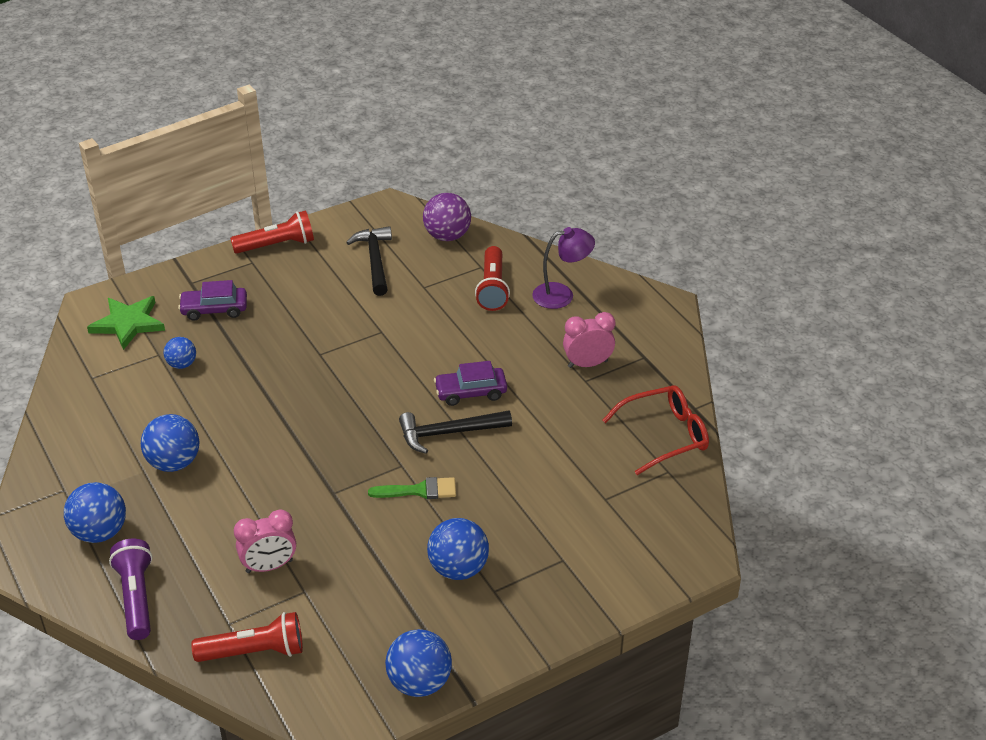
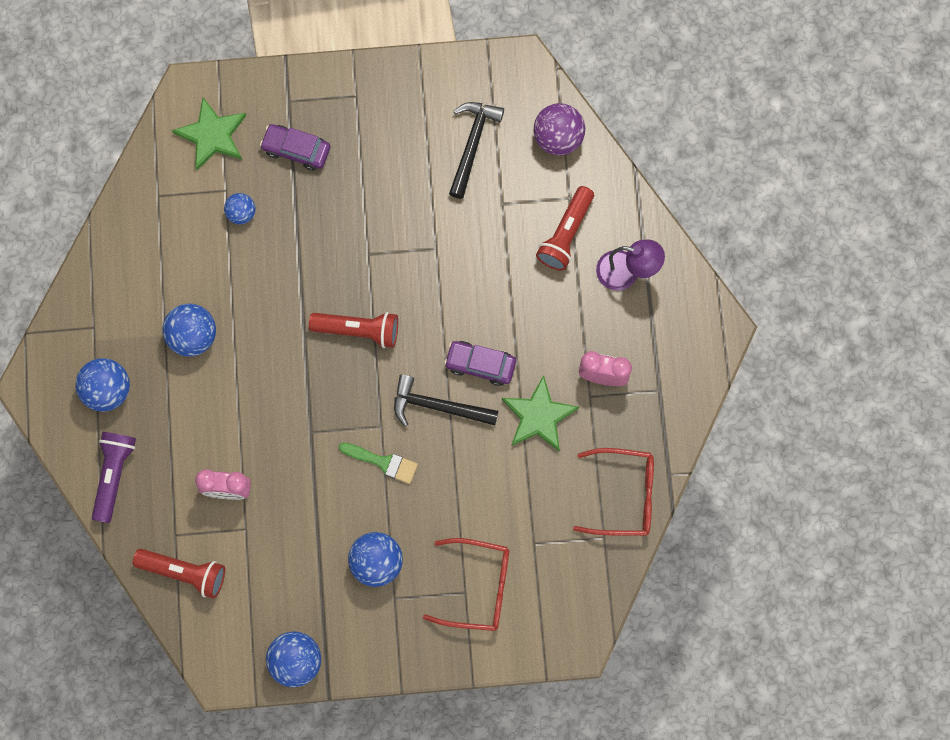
camera: 25 degrees right, 35 degrees up
(277, 245) = (388, 80): red flashlight -> red flashlight (358, 330)
(548, 408) = (538, 416): none -> green star
(573, 551) = (478, 587): none -> red glasses

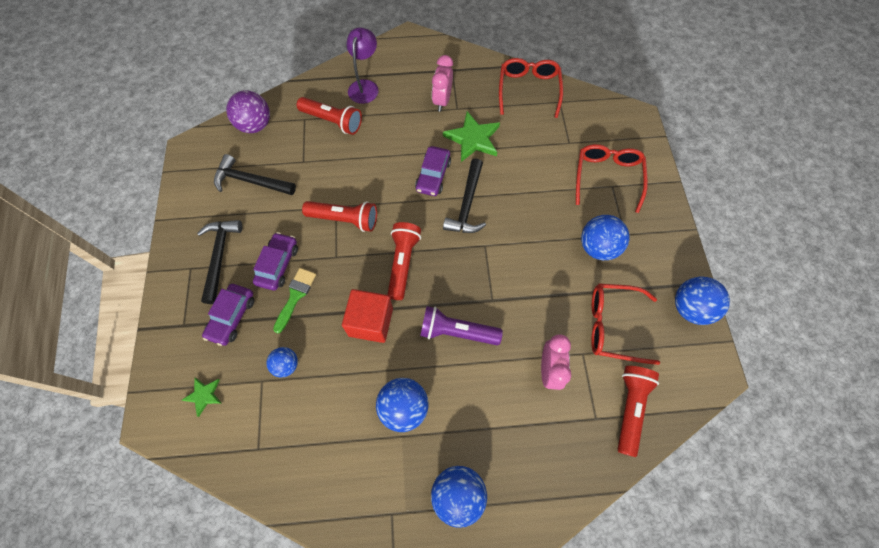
camera: 90 degrees left, 10 degrees down
(114, 475) = (544, 484): purple flashlight -> purple flashlight (457, 332)
(212, 135) = (204, 395): green star -> green star, size x0.54
(276, 567) = (613, 326): none -> red glasses
(287, 298) = (371, 322): none -> red cube
(358, 190) = (278, 265): none -> purple car
(370, 125) = (219, 256): none -> black hammer
(383, 462) = (515, 243): green brush -> green brush (295, 296)
(417, 260) = (344, 219): none -> red flashlight

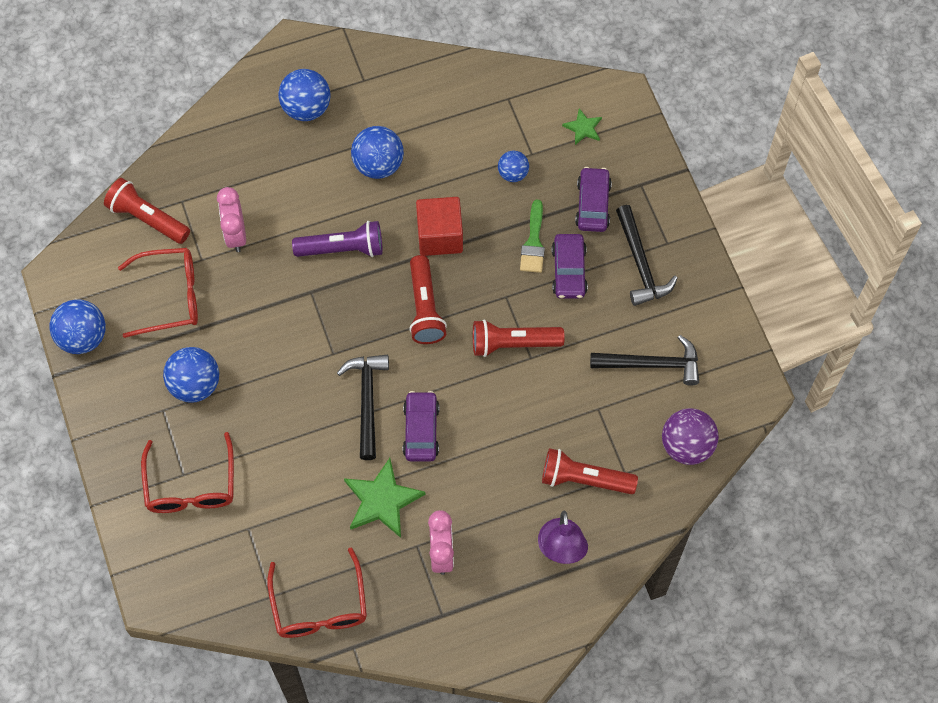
camera: 165 degrees right, 0 degrees up
(630, 408) = (147, 218): red flashlight -> red flashlight turned 120 degrees clockwise

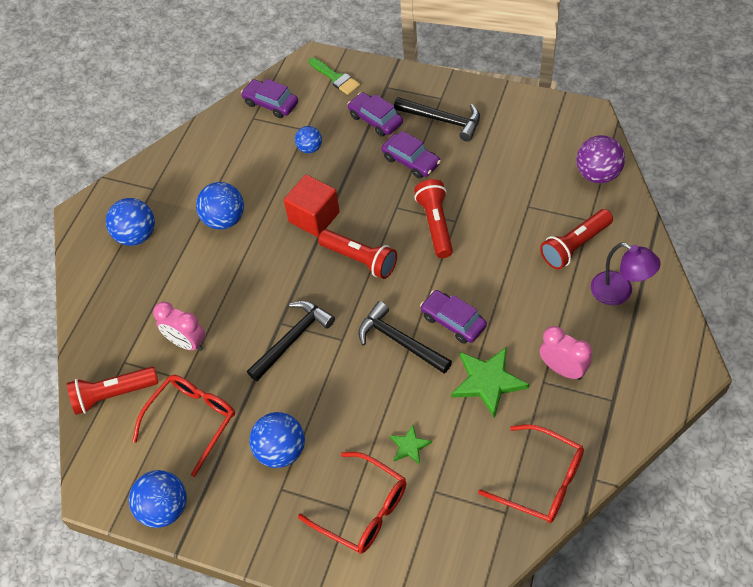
camera: 45 degrees left, 10 degrees down
(342, 248) = (266, 281): purple flashlight -> none
(513, 343) = (435, 224): red flashlight -> red flashlight turned 135 degrees clockwise
(533, 242) = (371, 167): green brush -> green brush (336, 78)
(537, 100) = (271, 103): none -> purple car
(583, 128) = (316, 92): green star -> green star (409, 446)
(652, 364) = (521, 157): black hammer -> black hammer (292, 339)

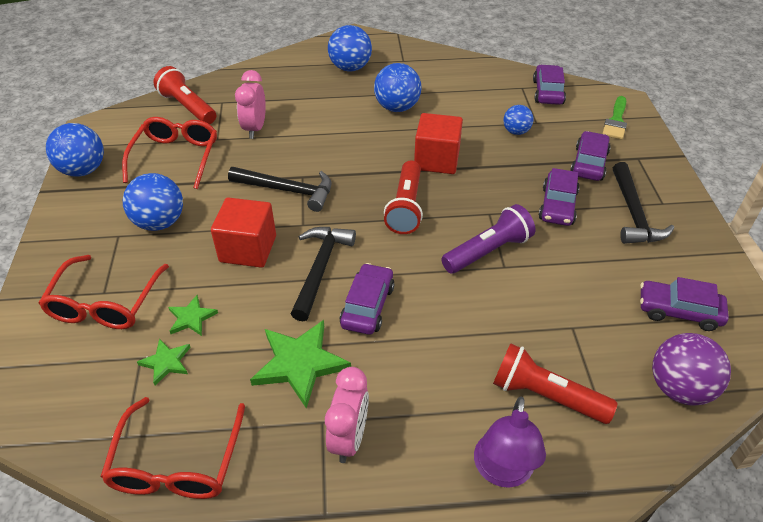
camera: 60 degrees right, 10 degrees down
(192, 420) = (176, 157): red glasses -> red glasses turned 90 degrees counterclockwise
(351, 387) = (248, 249): none -> red cube
(435, 224) = (488, 251): red flashlight -> purple flashlight
(448, 473) = (166, 362): none -> green star
(541, 142) = (678, 311): none -> purple car

